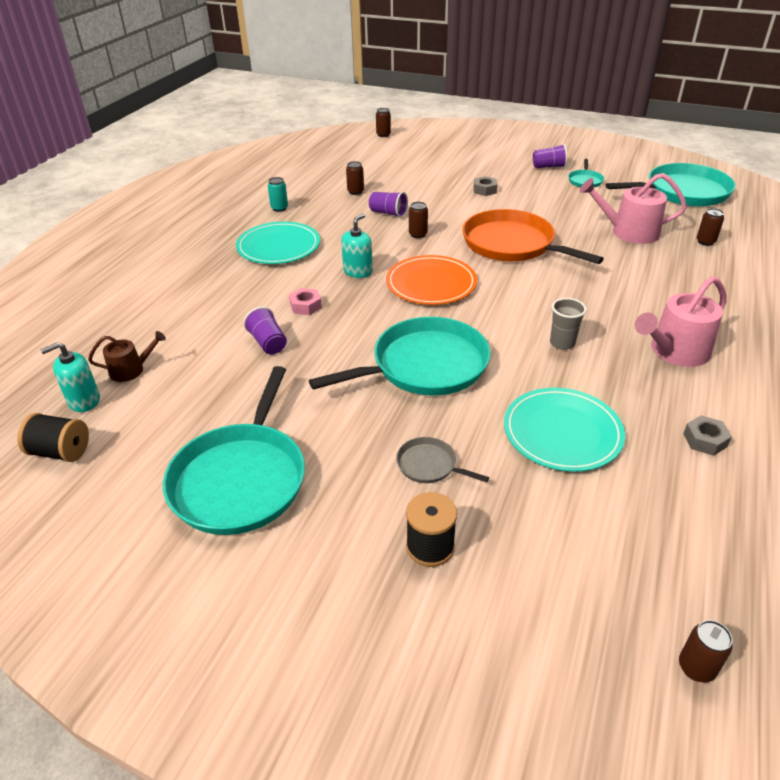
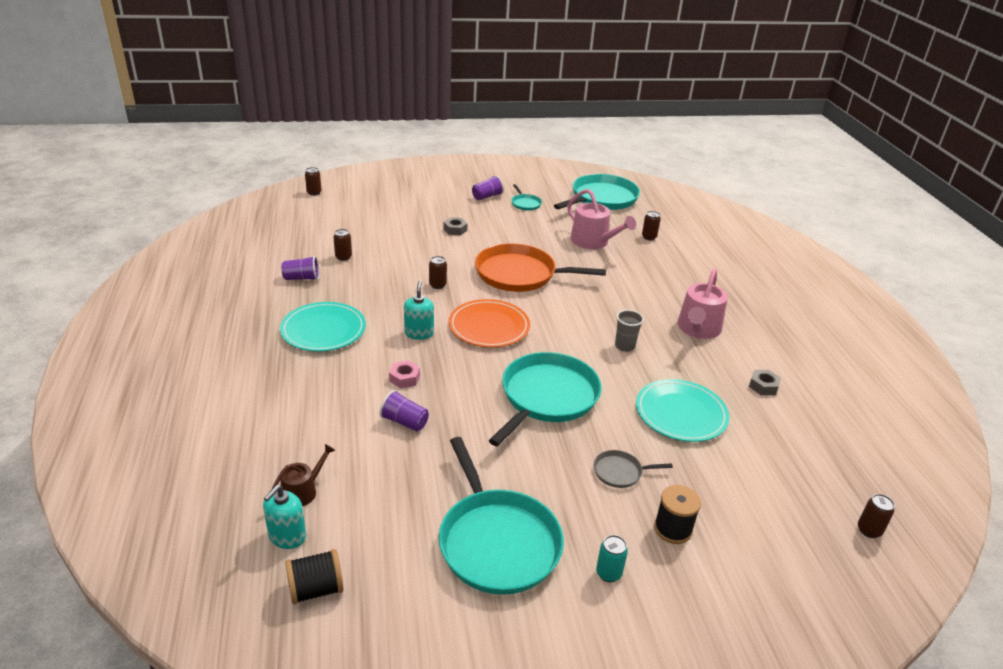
camera: 35 degrees left, 5 degrees down
(279, 208) = (285, 291): turquoise can -> turquoise can (608, 573)
(388, 213) = (393, 271): purple cup -> purple cup (302, 278)
(629, 232) = (593, 242): pink watering can -> pink watering can turned 105 degrees counterclockwise

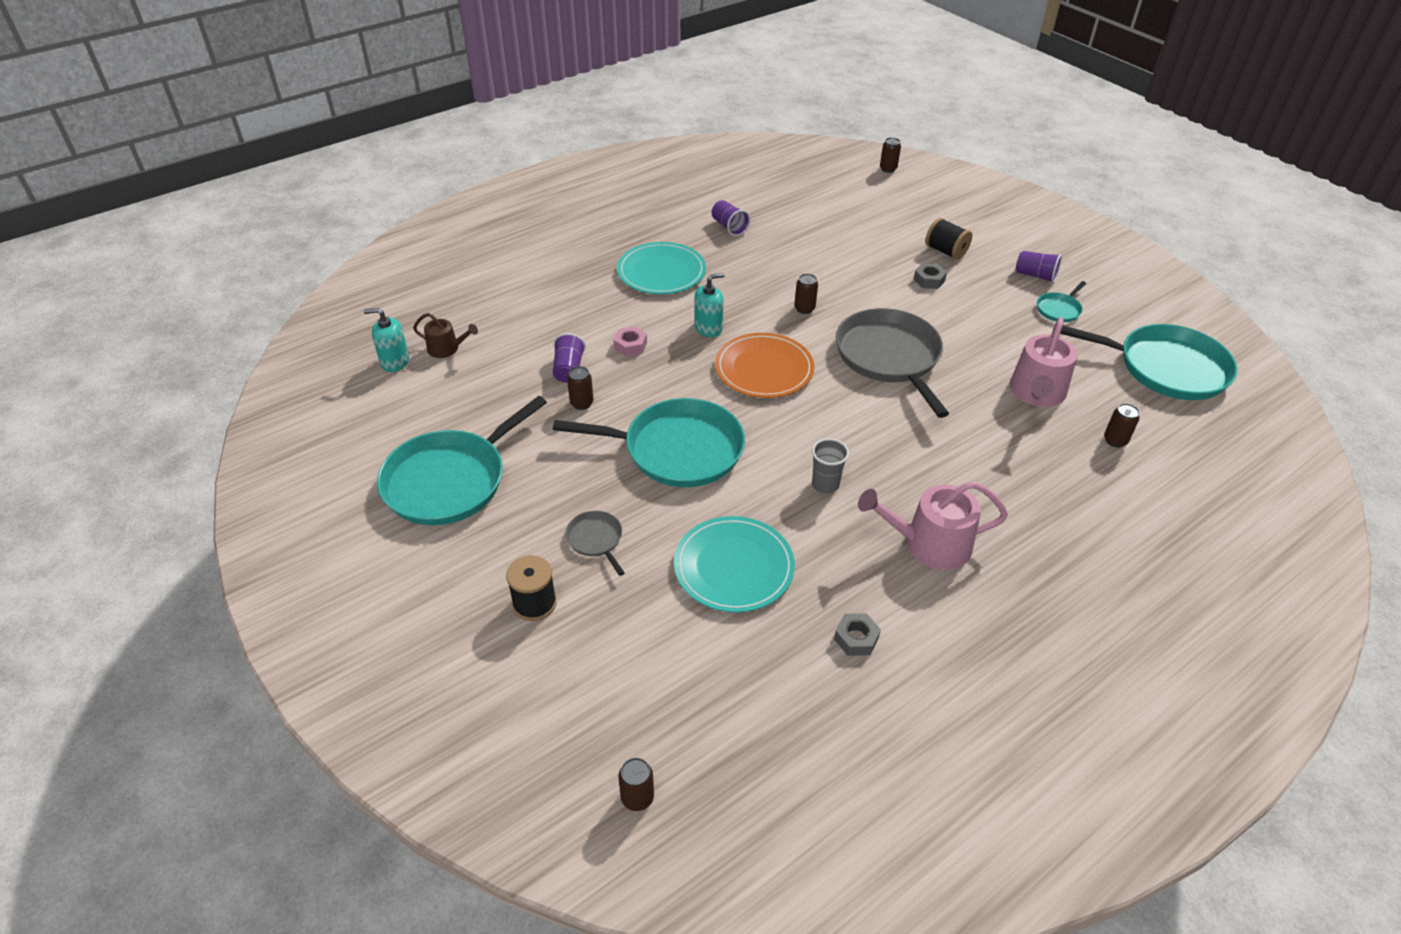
camera: 65 degrees right, 10 degrees up
(316, 589) = (350, 398): black spool -> black spool (945, 251)
(343, 257) = (790, 234): brown can -> brown can (581, 403)
(520, 274) = (889, 357): orange pan -> grey pan
(608, 573) = (449, 568): turquoise can -> none

